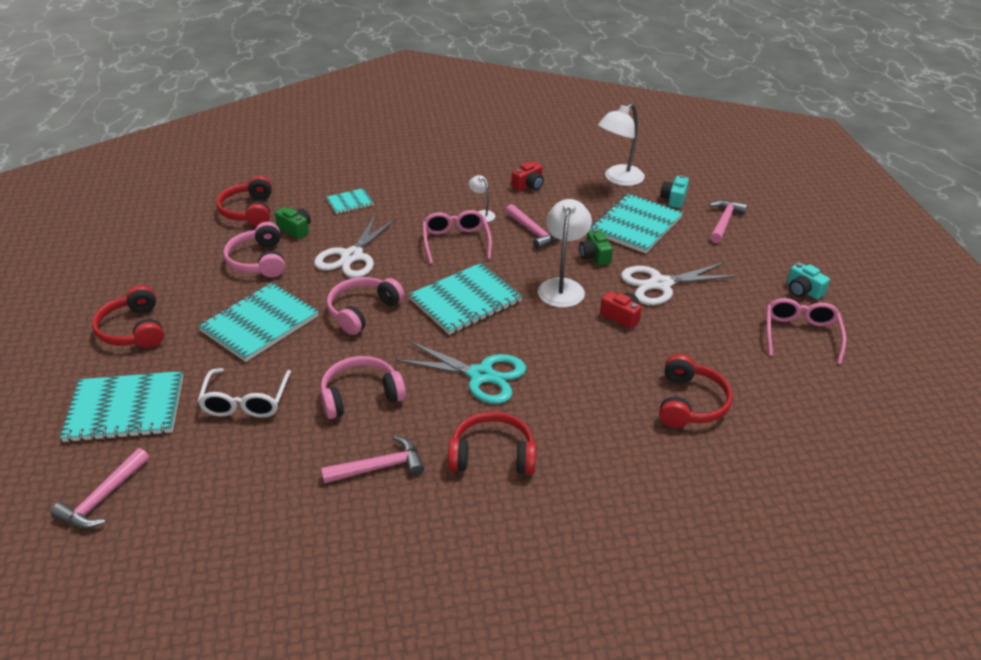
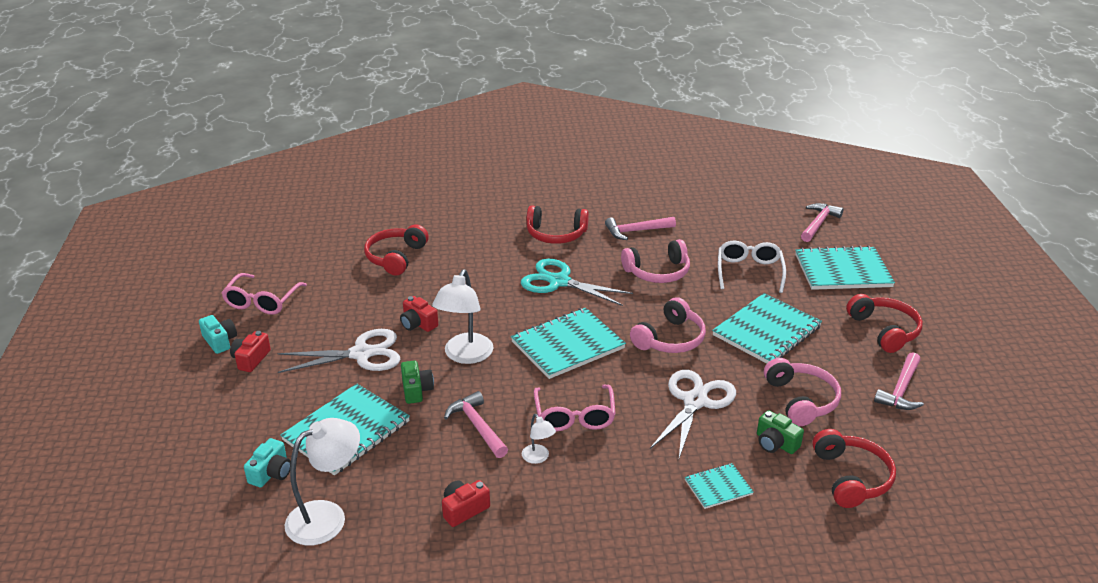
camera: 175 degrees left, 5 degrees down
(724, 222) = (232, 432): pink hammer -> pink hammer (901, 390)
(758, 275) = (251, 359): none -> red camera

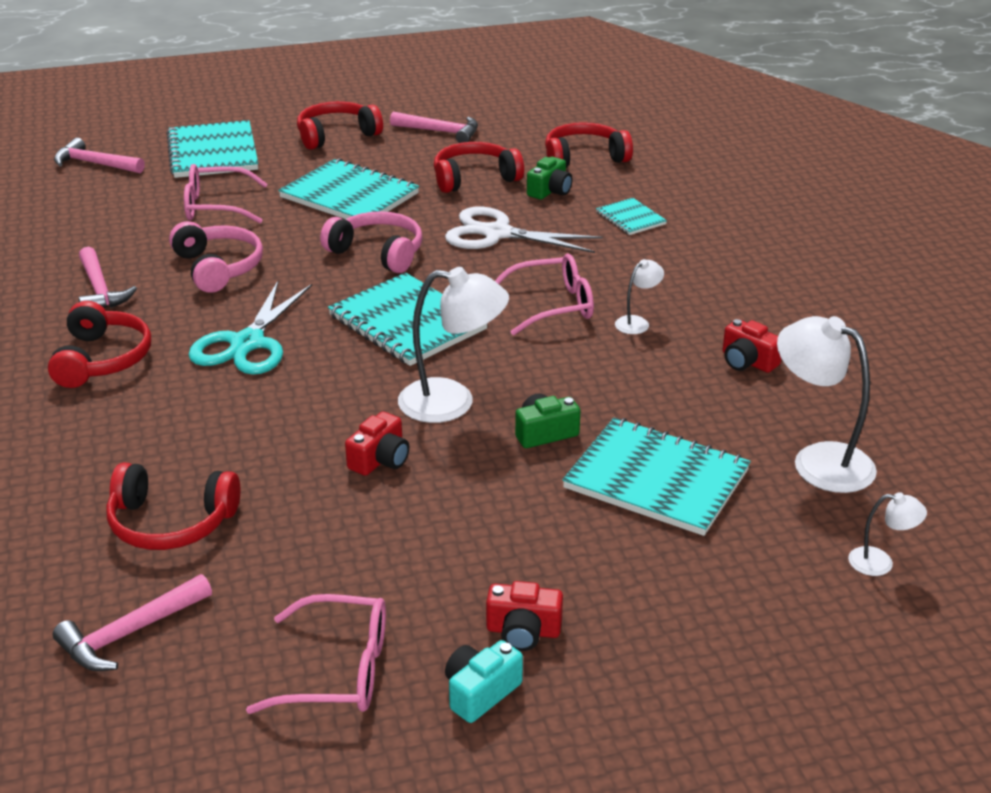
camera: 100 degrees left, 0 degrees up
(213, 517) = (880, 563): none -> white lamp
(271, 473) = (772, 530): turquoise camera -> none
(361, 354) = (474, 503): white scissors -> none
(477, 426) = (600, 372): pink hammer -> pink hammer (129, 633)
(749, 272) = (216, 206): white glasses -> pink glasses
(801, 400) = (474, 178): pink headphones -> red headphones

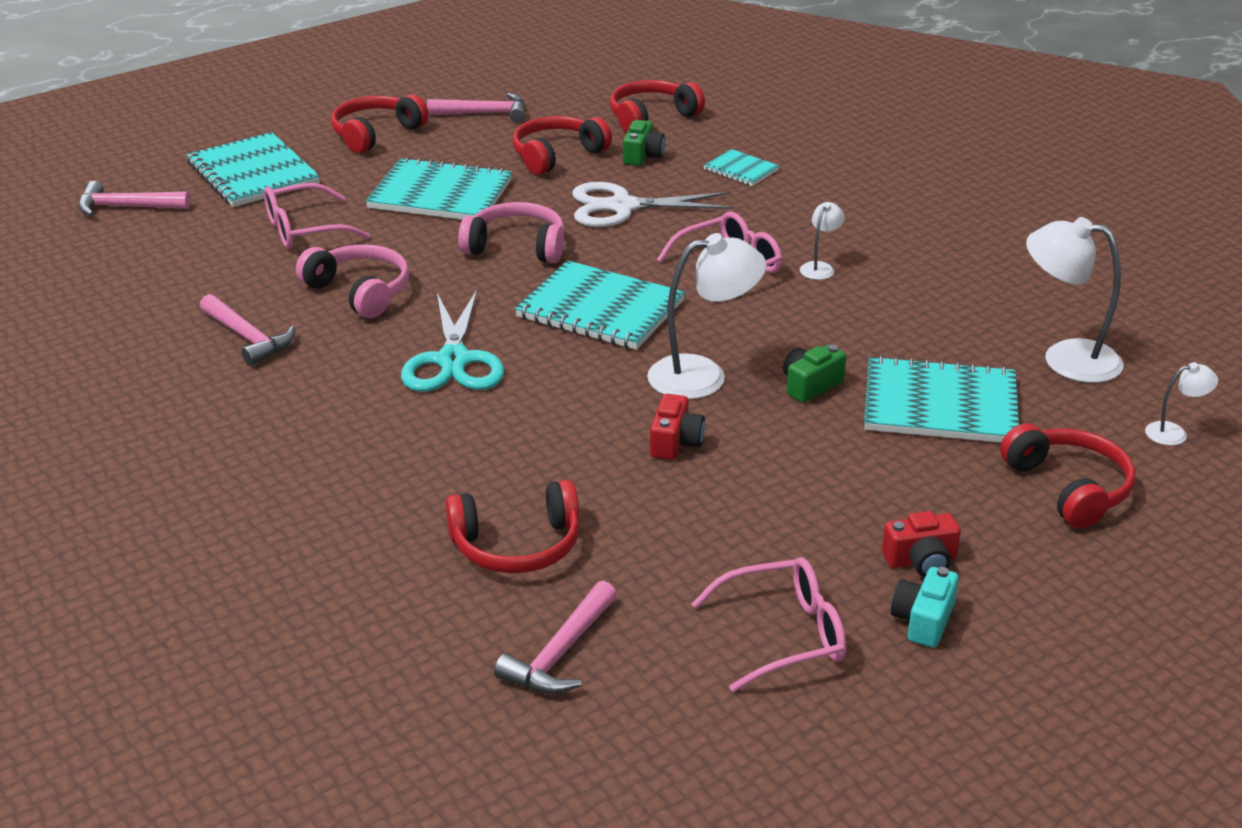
camera: 20 degrees left, 0 degrees up
(102, 359) = (310, 407): red headphones -> red headphones (1068, 488)
(747, 361) = (944, 284): red camera -> none

